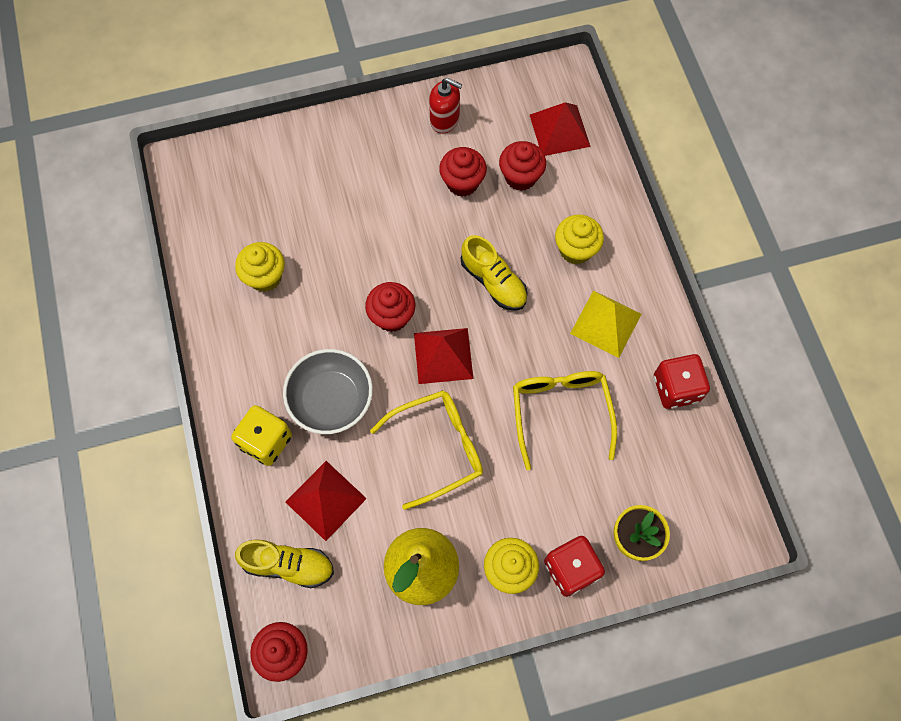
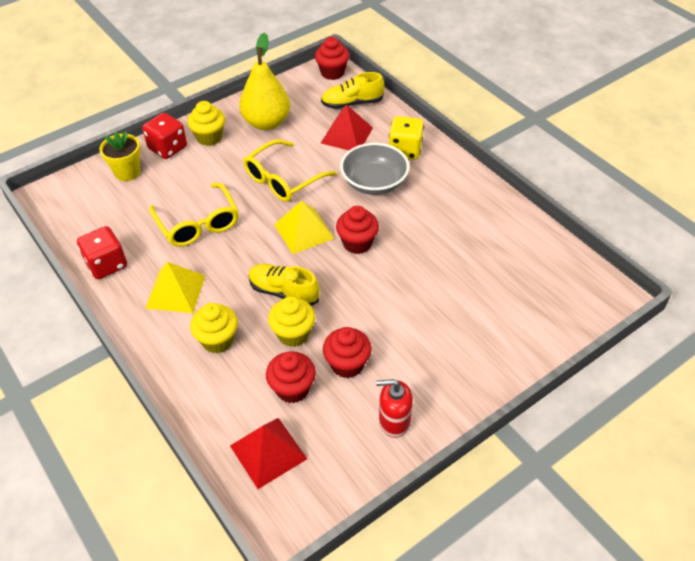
camera: 160 degrees right, 20 degrees down
(265, 277) = (475, 238): yellow cupcake -> yellow cupcake (293, 334)
(443, 355) = (304, 231): red pyramid -> yellow pyramid

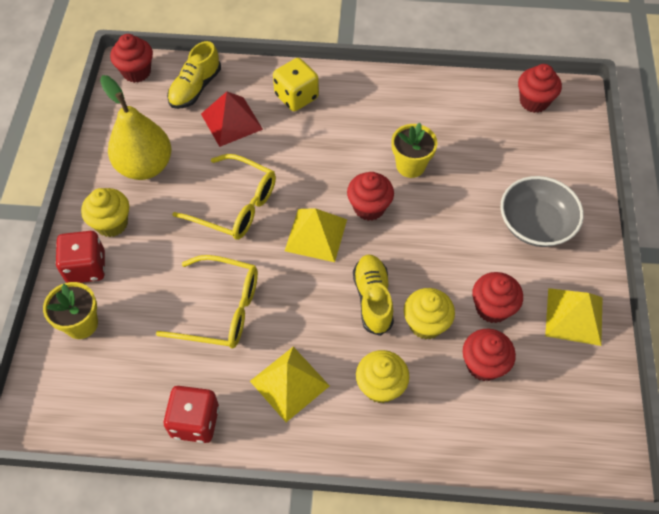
camera: 50 degrees left, 10 degrees up
(268, 452) = (533, 427): red pyramid -> none
(283, 179) = (235, 205): yellow glasses -> yellow glasses turned 60 degrees counterclockwise
(284, 292) = (373, 299): yellow shoe -> yellow shoe turned 105 degrees clockwise
(374, 183) = (311, 145): grey bowl -> grey bowl (535, 224)
(394, 421) = (574, 316): red soap dispenser -> yellow pyramid
(420, 242) = (410, 166): none -> yellow flower pot
(571, 274) = (534, 101): none -> red cupcake

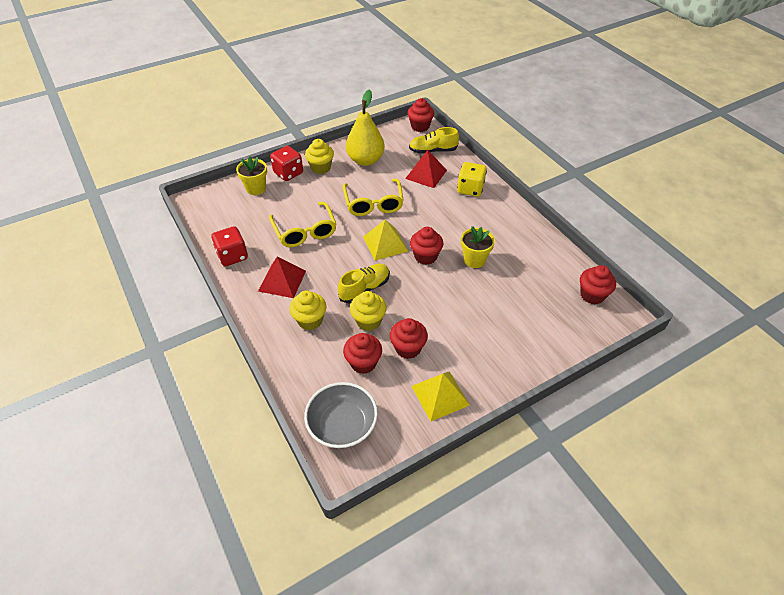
camera: 55 degrees right, 10 degrees down
(289, 383) = (282, 280): yellow pyramid -> red pyramid
(535, 224) = (492, 341): grey bowl -> grey bowl (342, 425)

